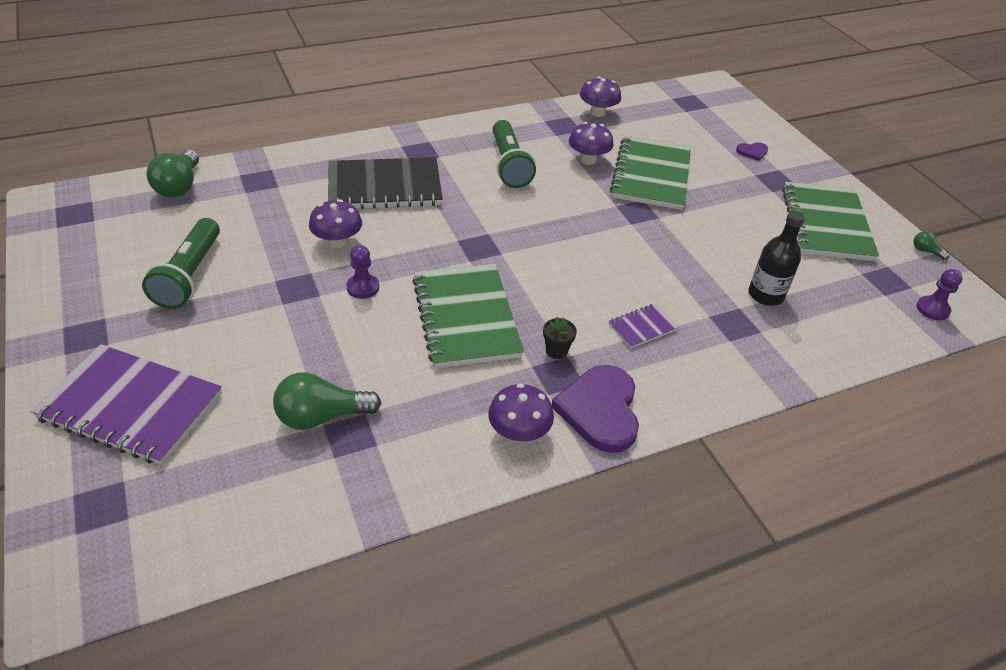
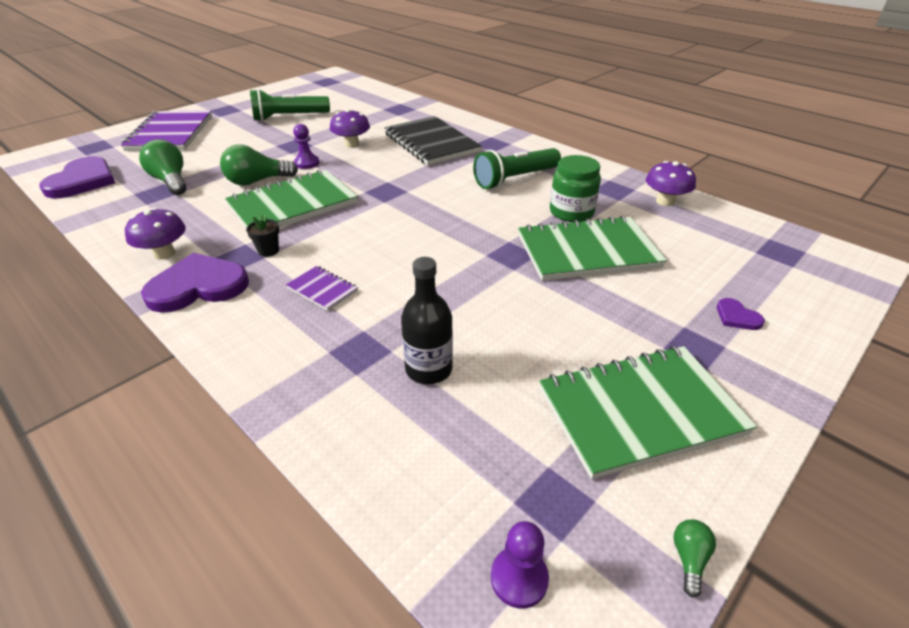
camera: 70 degrees right, 5 degrees down
(179, 186) = (373, 94): green light bulb -> green light bulb (257, 181)
(243, 518) = (82, 181): none -> purple heart
(588, 159) = (571, 212): purple mushroom -> green jar

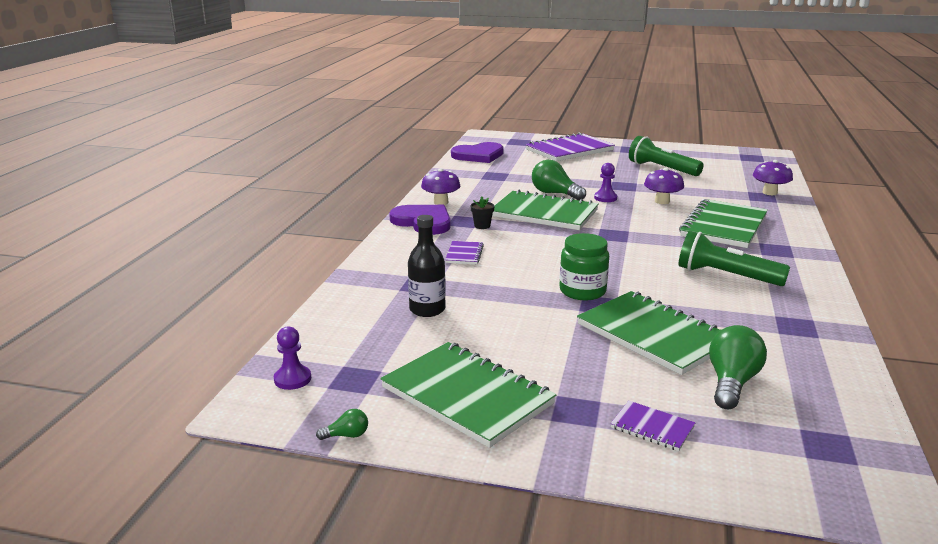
camera: 60 degrees right, 15 degrees down
(171, 181) = (514, 173): green light bulb -> green light bulb (731, 383)
(431, 143) = (724, 226): black notebook -> green notebook
(571, 212) = (710, 314): green jar -> green jar (582, 291)
(665, 201) = (821, 358): purple mushroom -> purple mushroom (769, 193)
(737, 317) = (652, 427): purple heart -> purple notebook

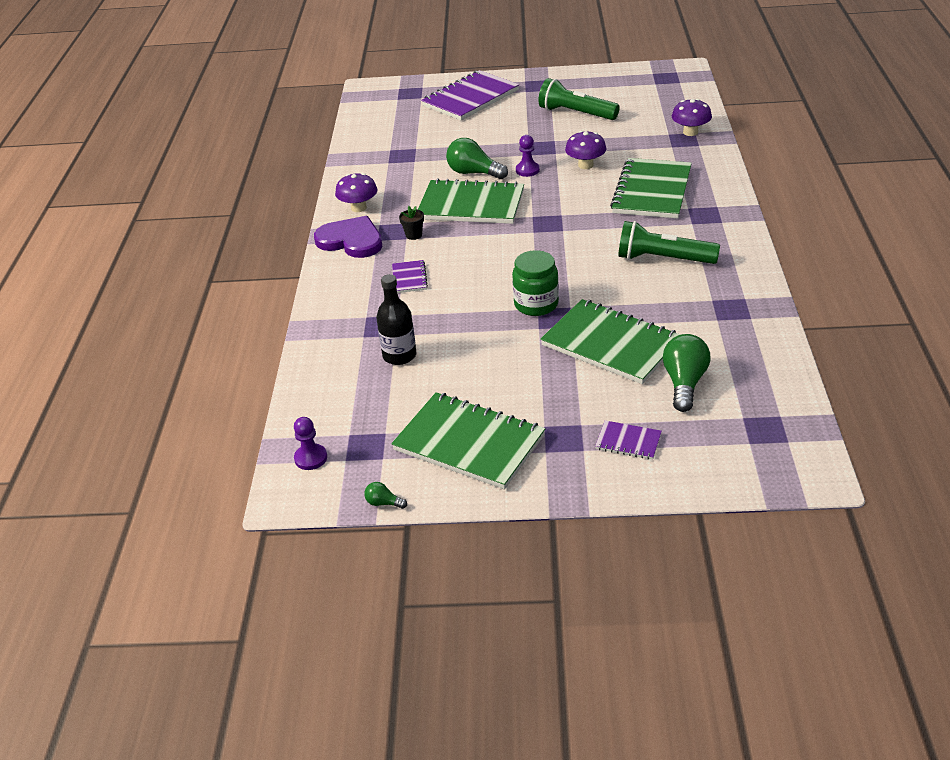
camera: 10 degrees left, 15 degrees up
(347, 435) = (383, 503): green light bulb -> green light bulb turned 135 degrees counterclockwise
(478, 155) = (373, 125): purple heart -> none

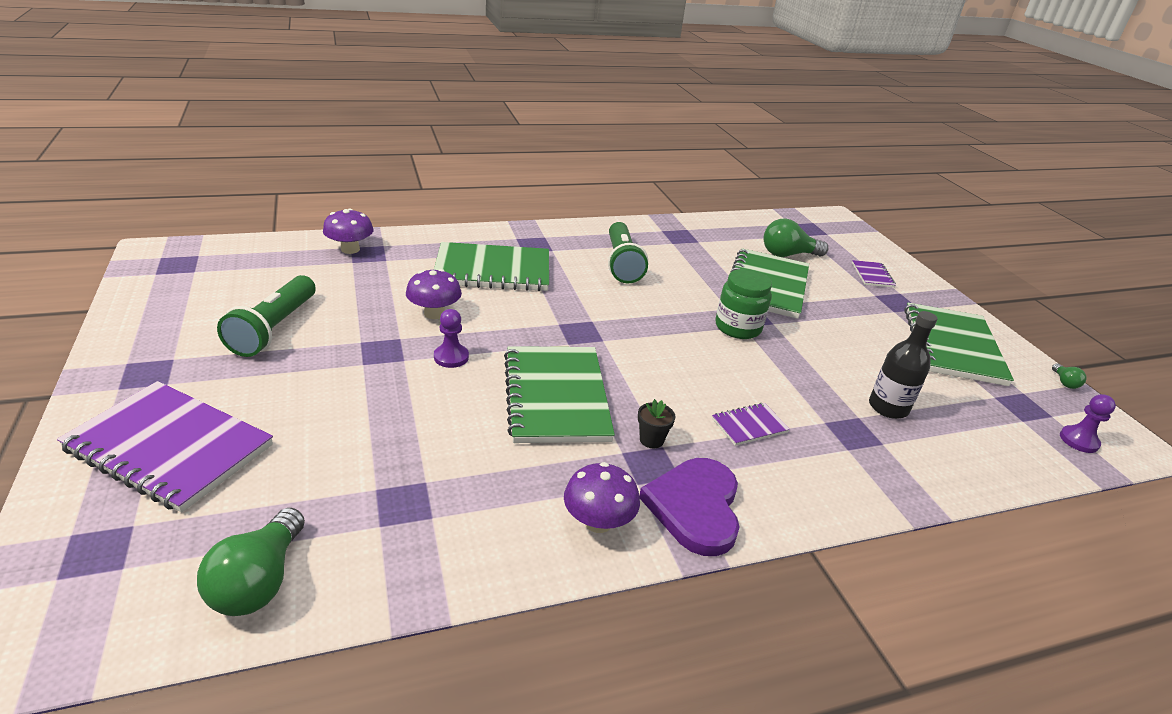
camera: 115 degrees left, 5 degrees down
(474, 173) = (463, 406): green light bulb -> green light bulb (259, 581)

